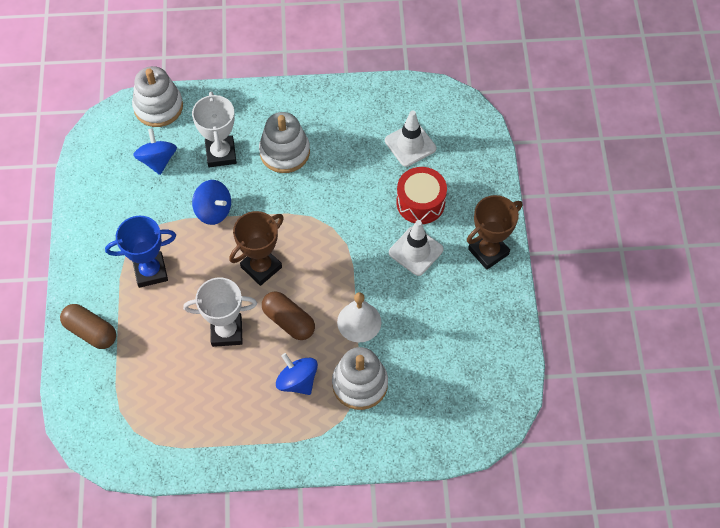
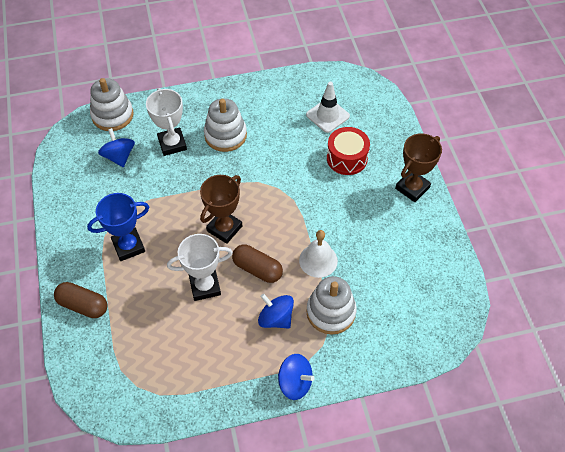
camera: 10 degrees left, 5 degrees down
(213, 211) = (174, 189): blue spinning top -> blue spinning top (295, 383)
(416, 251) = (352, 196): white traffic cone -> none

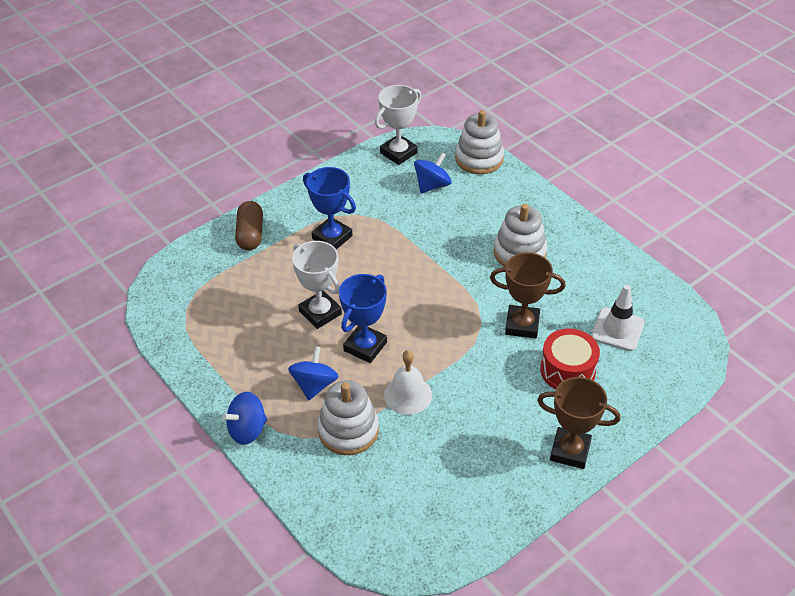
camera: 65 degrees right, 10 degrees down
(172, 144) = (476, 216): white trophy -> white trophy (398, 153)
(224, 228) = (398, 300): brown trophy -> brown trophy (522, 325)
(257, 269) = (365, 346): brown capsule -> blue trophy
(295, 383) = (247, 430): blue spinning top -> blue spinning top turned 60 degrees clockwise

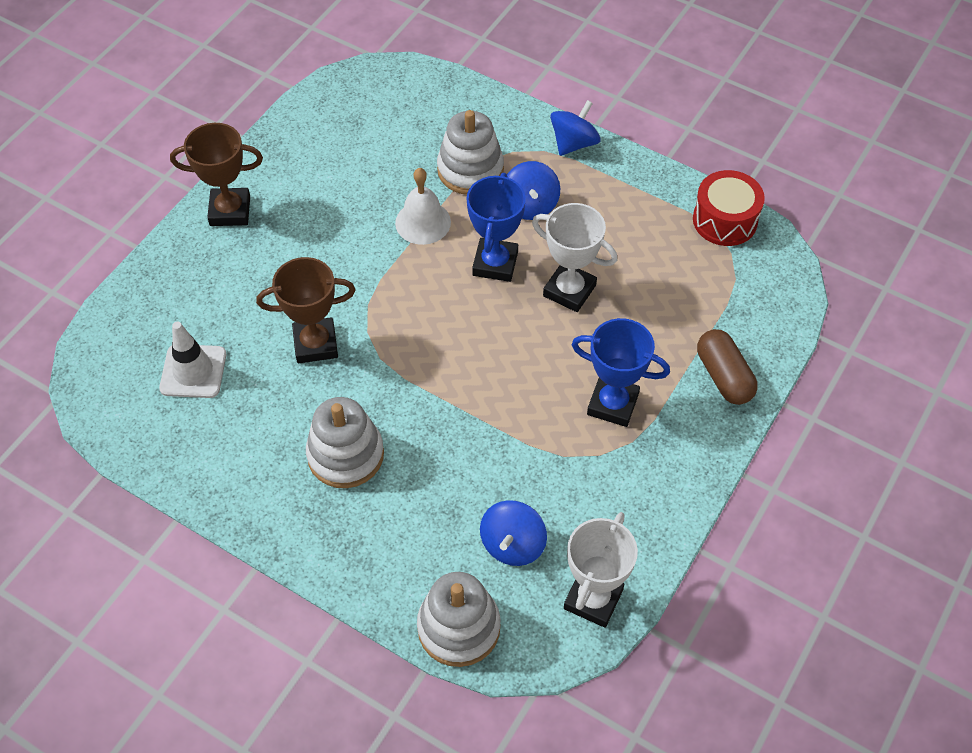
camera: 160 degrees right, 10 degrees up
(567, 370) = (248, 300): red drum -> red drum (725, 220)

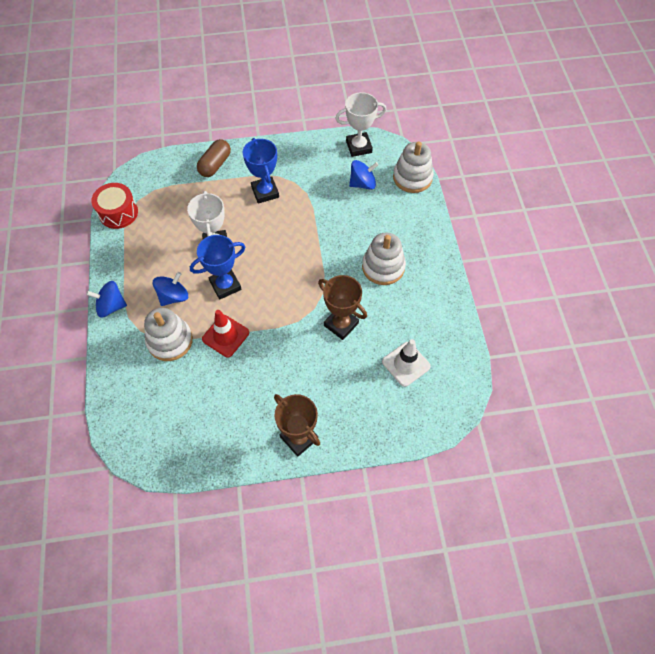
camera: 130 degrees left, 5 degrees up
(423, 222) = (225, 336): white bell -> red traffic cone

